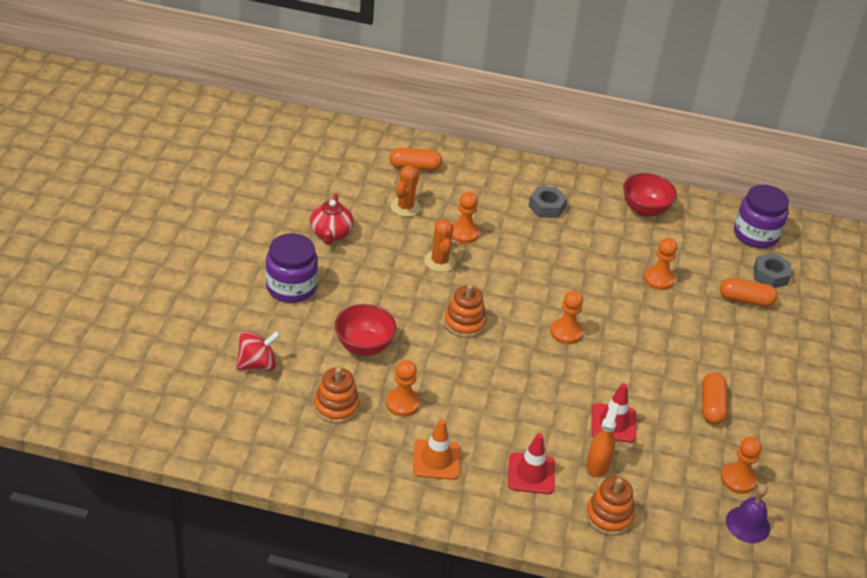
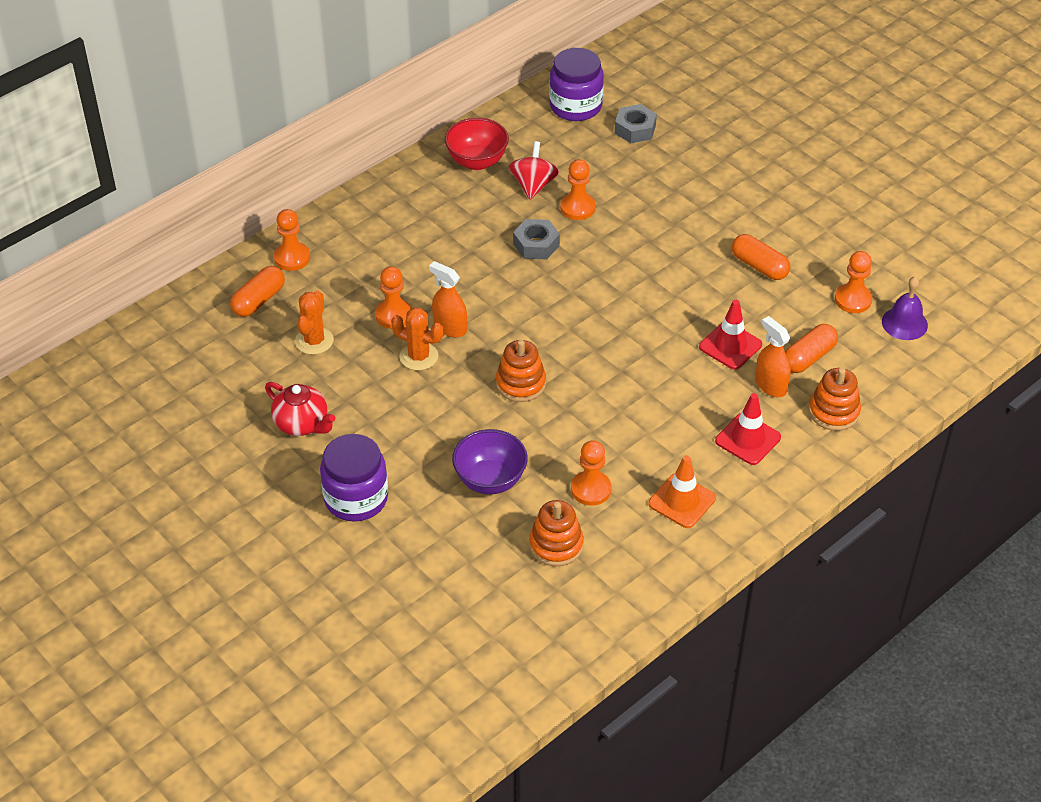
camera: 50 degrees left, 5 degrees up
(257, 364) = (447, 583): red spinning top -> red spinning top (533, 185)
(364, 346) = (490, 480): red bowl -> purple bowl
(405, 207) = (314, 341): orange cactus -> orange cactus turned 45 degrees clockwise
(480, 265) = (450, 327): none -> orange spray bottle
(546, 207) = (410, 230): grey nut -> grey nut (536, 245)
(566, 332) = (593, 314): orange pawn -> orange pawn (292, 258)
(745, 300) = (652, 165): orange capsule -> orange capsule (808, 357)

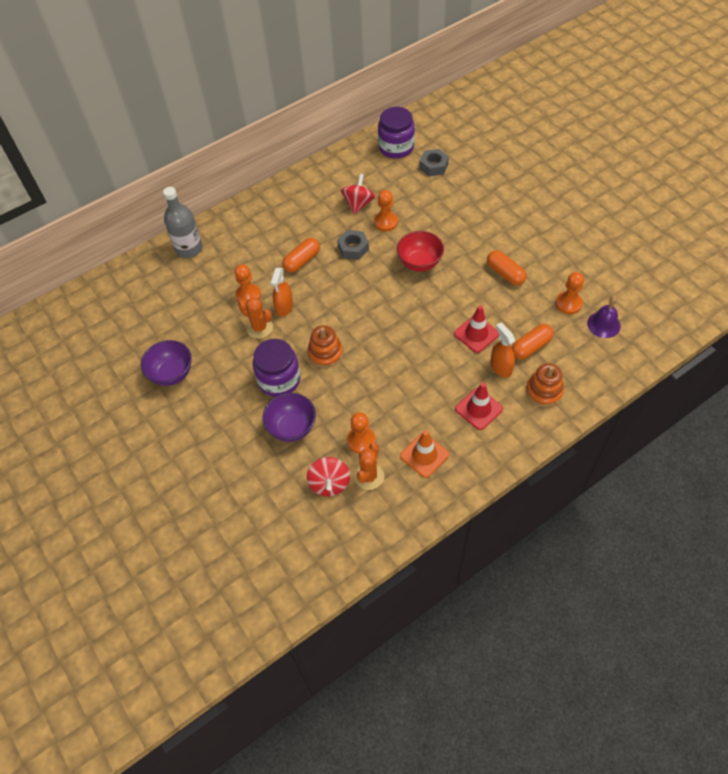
camera: 10 degrees right, 10 degrees up
(259, 300) = (161, 279): orange capsule -> orange capsule (302, 261)
(292, 258) = (189, 248): orange pawn -> grey bottle
(302, 424) = (172, 374): red teapot -> purple bowl
(314, 341) = (192, 311): orange cactus -> orange cactus (369, 476)
(356, 498) = (197, 435): purple jar -> purple jar (279, 380)
(450, 327) = (284, 307): orange spray bottle -> orange spray bottle turned 120 degrees counterclockwise
(477, 161) = (323, 184): red bowl -> red bowl (419, 263)
(556, 545) = (329, 483): orange stacking toy -> red spinning top

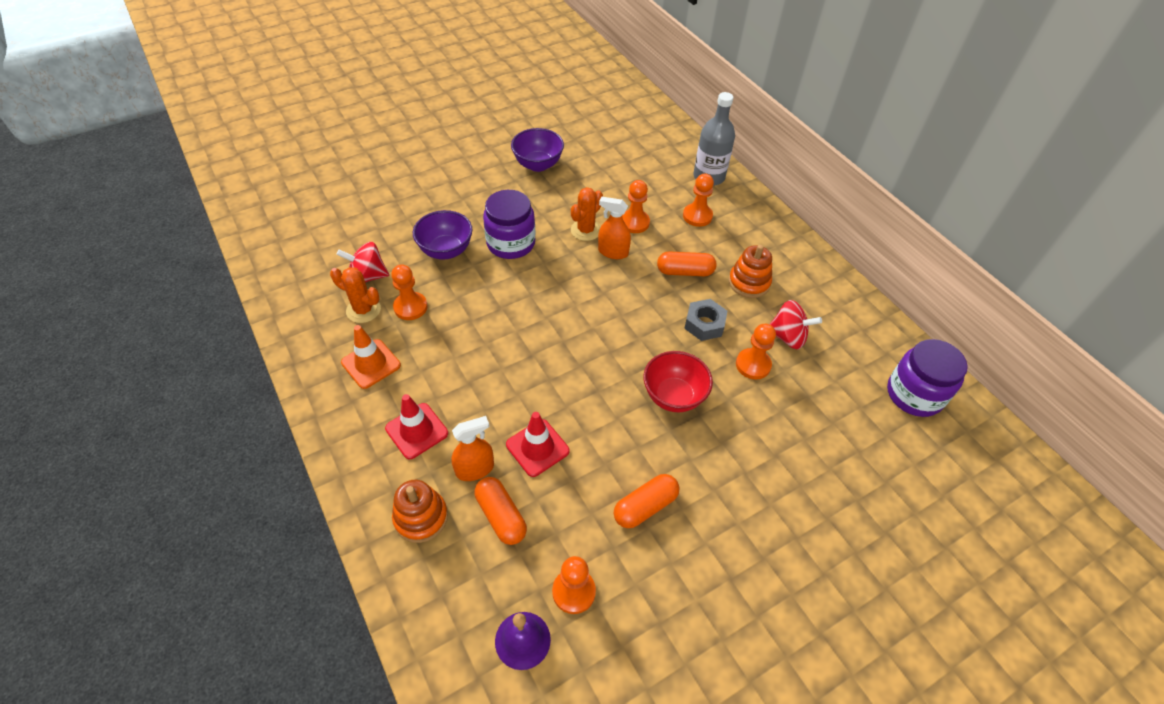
camera: 90 degrees right, 5 degrees down
(238, 255) = (697, 216): none -> orange pawn
(302, 261) = (685, 272): orange capsule -> orange capsule turned 45 degrees counterclockwise
(325, 353) = (538, 284): orange stacking toy -> orange stacking toy (749, 282)
(433, 166) = (878, 441): grey nut -> none

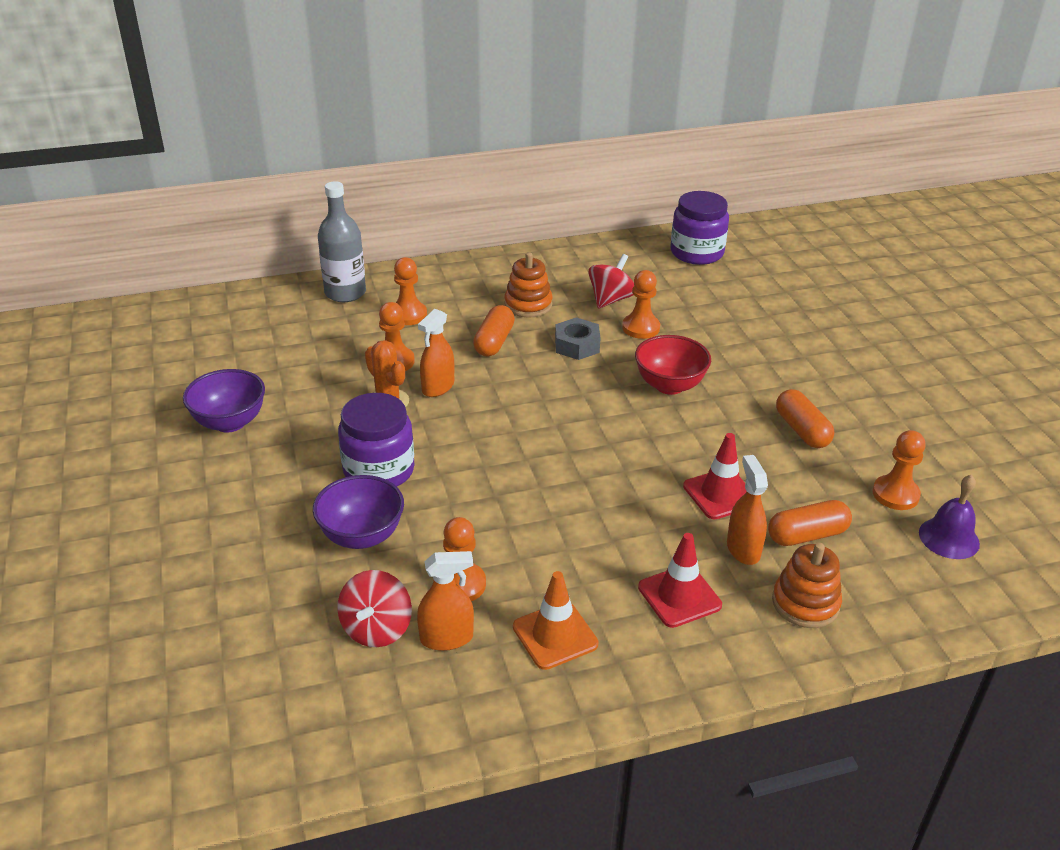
camera: 75 degrees left, 15 degrees down
(363, 310) = (446, 638): orange cactus -> orange spray bottle

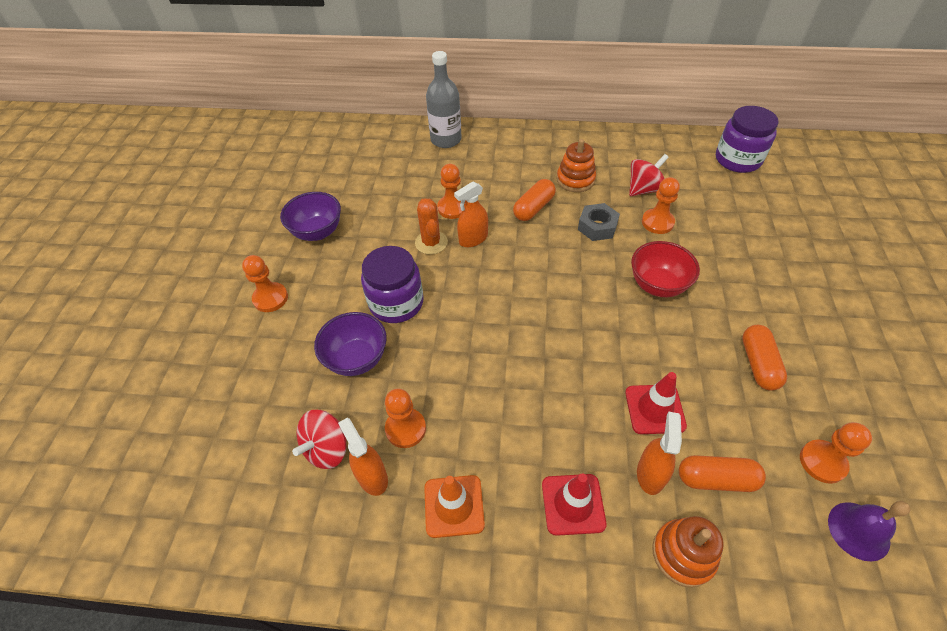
camera: 25 degrees right, 15 degrees up
(408, 315) = (481, 169): orange pawn -> orange pawn (270, 298)
(446, 638) = (372, 476): orange spray bottle -> orange spray bottle turned 135 degrees counterclockwise

